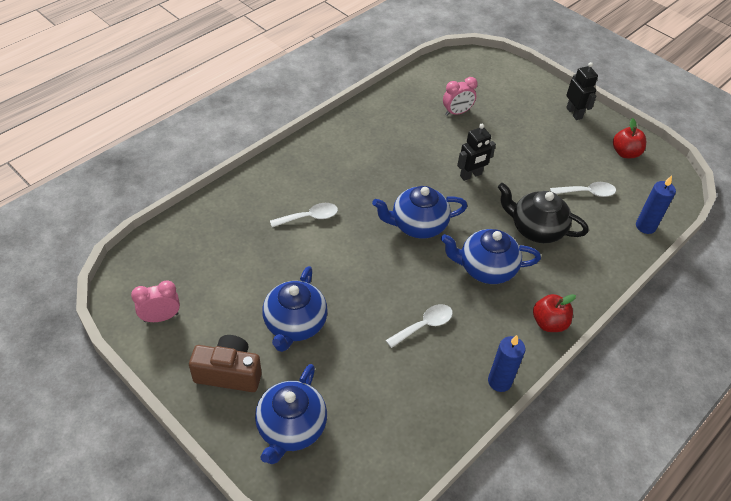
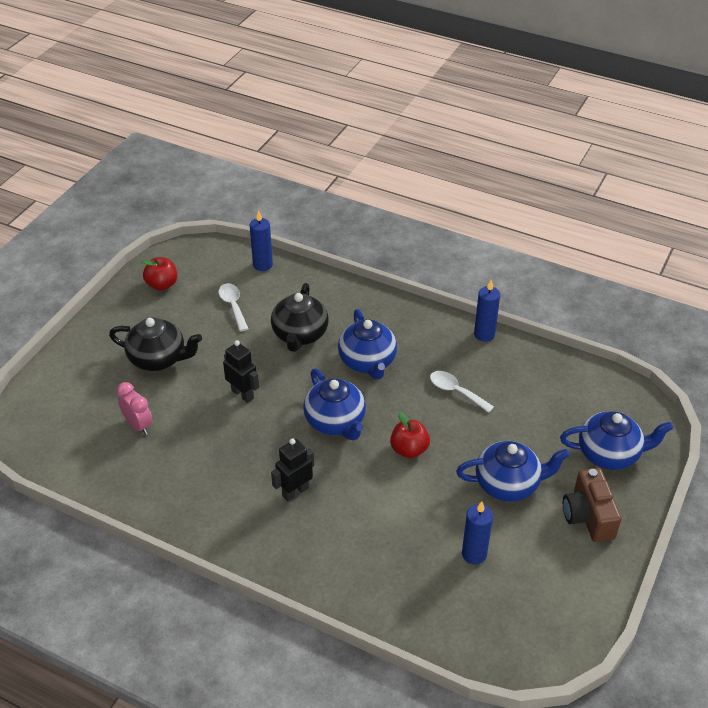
camera: 105 degrees left, 5 degrees down
(161, 317) = (564, 599): pink clock -> none
(237, 272) = (474, 554): none -> blue candle
(309, 217) = (367, 515): white spoon -> none
(528, 135) = (159, 359): none -> black teapot
(549, 323) = (408, 313): red apple -> red apple (409, 449)
(574, 113) = (107, 327): black robot -> black robot (295, 492)

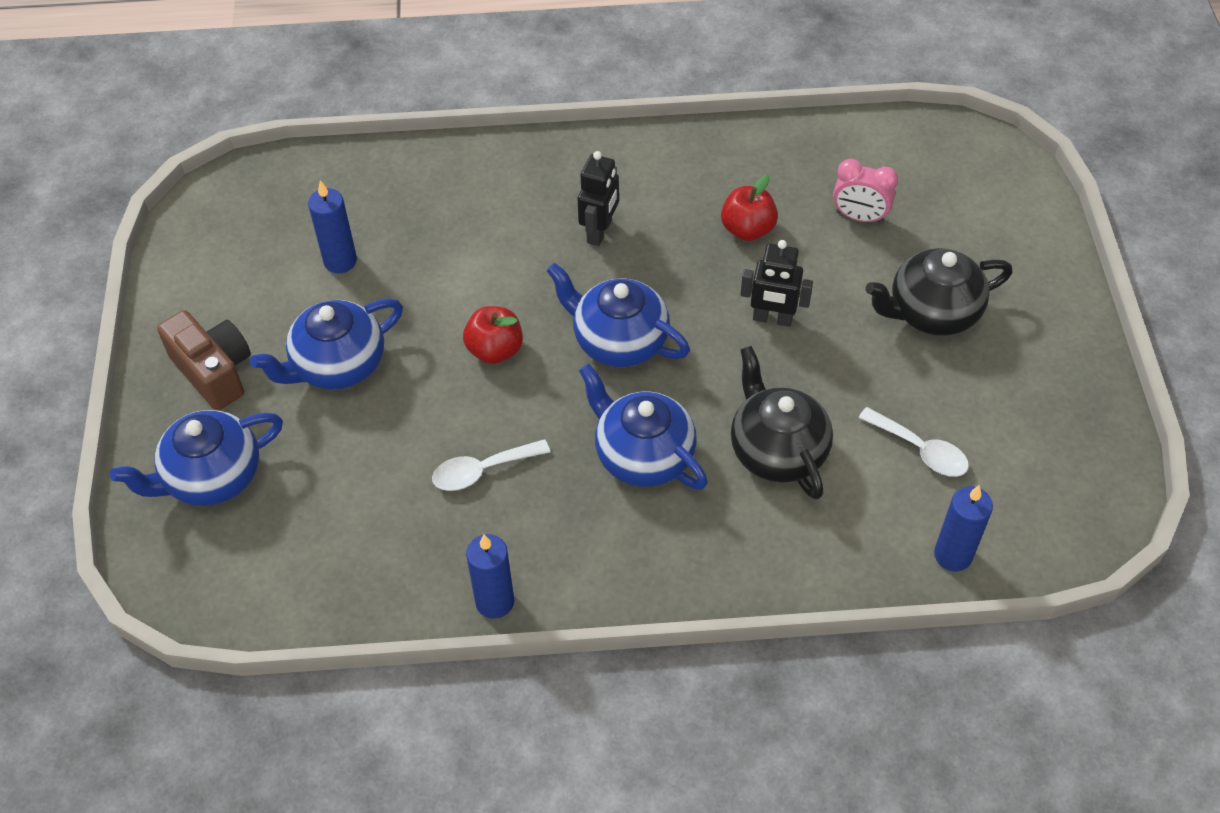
camera: 150 degrees right, 10 degrees up
(162, 284) = (1062, 432): red apple -> red apple (747, 229)
(456, 391) = (482, 470): white spoon -> white spoon turned 150 degrees clockwise

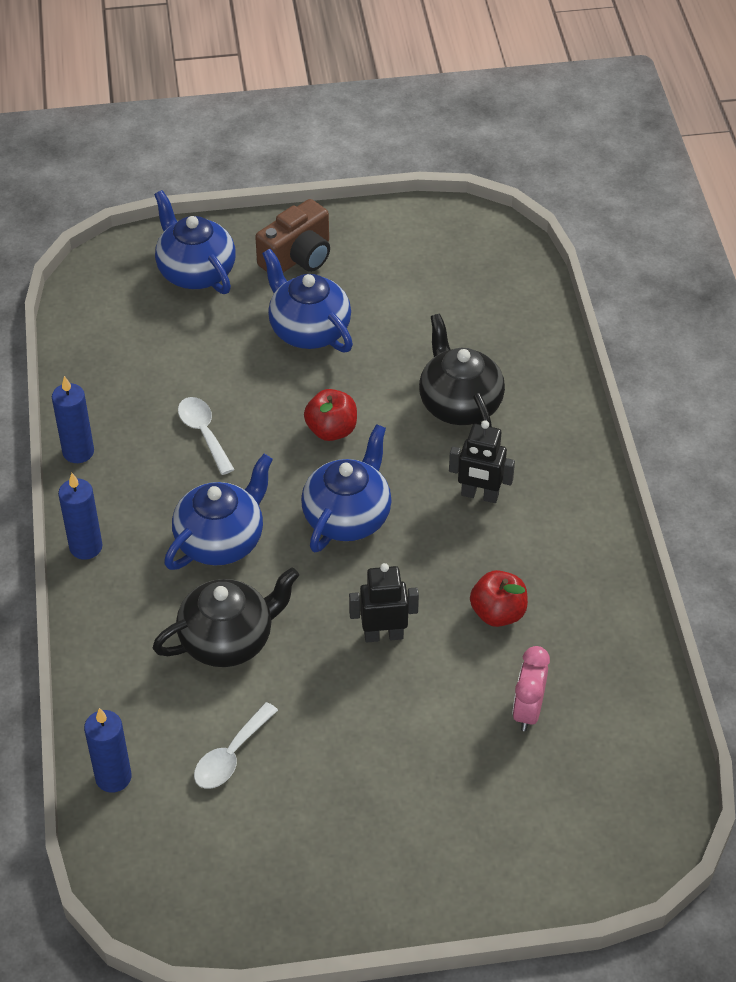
camera: 85 degrees right, 5 degrees down
(340, 261) = (422, 317): blue candle -> blue candle (86, 547)
(772, 319) = (383, 635): black robot -> black robot turned 75 degrees clockwise
(931, 312) = (403, 772): black teapot -> black teapot (459, 404)

